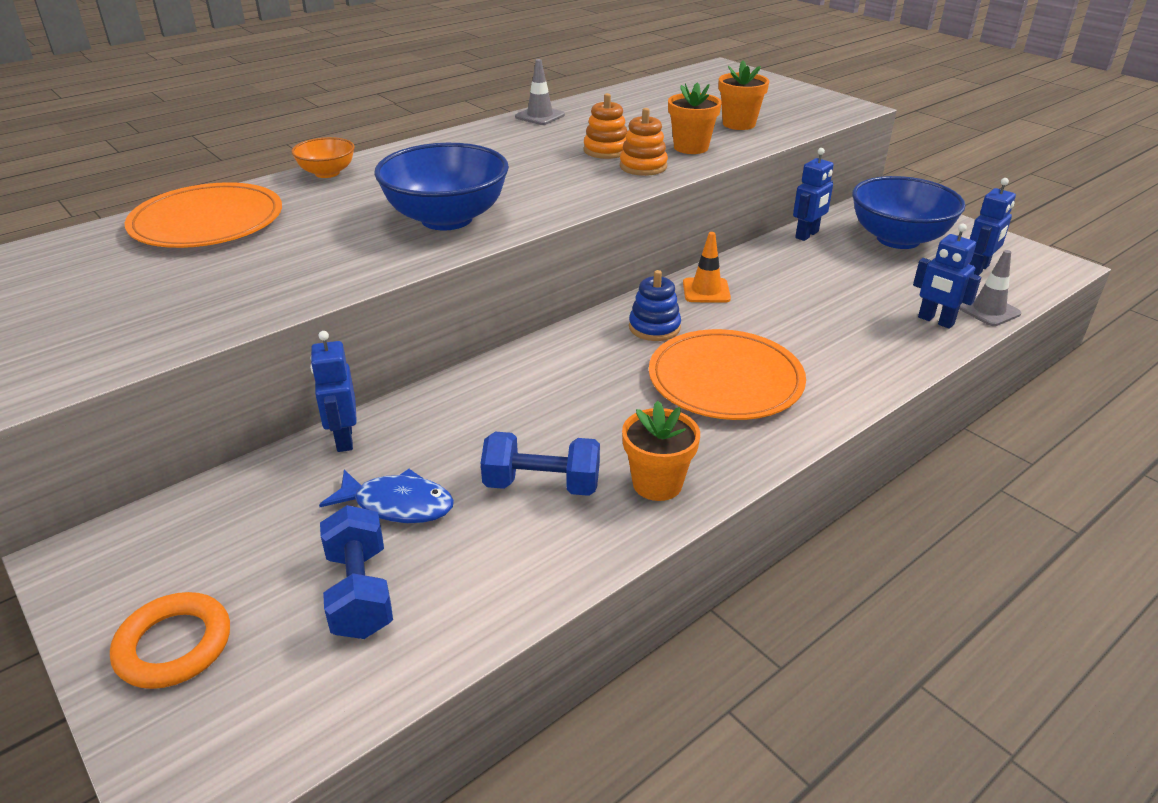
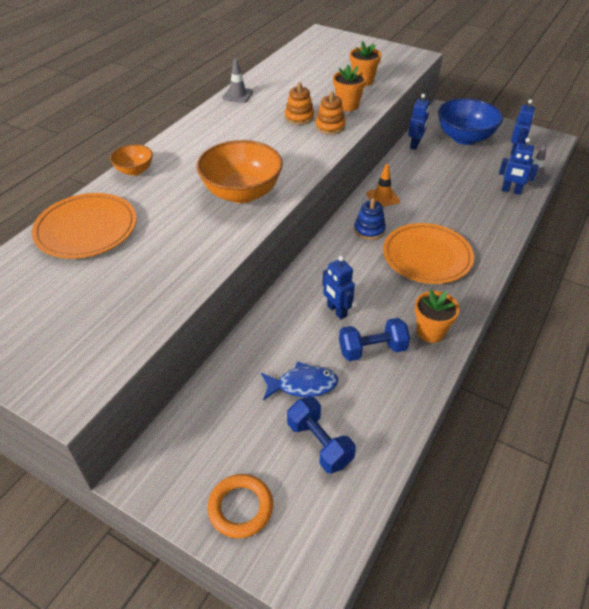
camera: 20 degrees left, 10 degrees up
(344, 439) = (242, 352): blue robot -> blue robot (336, 311)
(446, 219) = (242, 193): blue bowl -> orange bowl

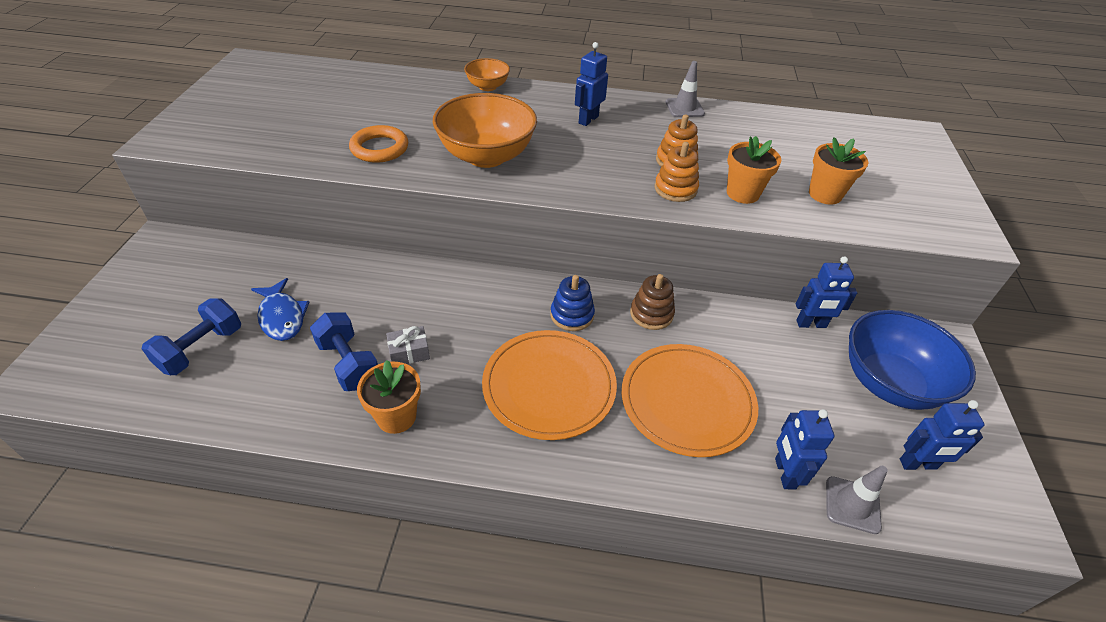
camera: 65 degrees right, 0 degrees up
(86, 229) = (383, 88): orange plate -> orange plate (687, 401)
(240, 508) = (123, 311): orange ring -> orange ring (379, 148)
(336, 311) = (405, 318): blue robot -> blue robot (588, 120)
(373, 315) = (409, 352): none -> grey gift
(382, 197) = (651, 314): orange traffic cone -> brown stacking toy

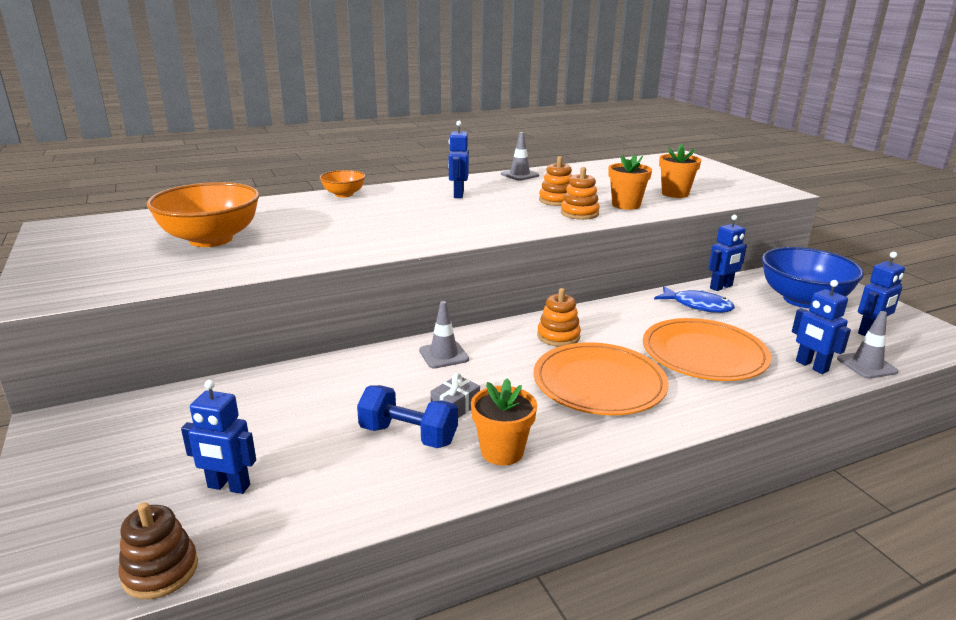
camera: 30 degrees left, 20 degrees down
(201, 349) = (228, 486): blue dumbbell -> blue robot
(282, 317) = (292, 429): blue fish -> blue fish (697, 305)
(379, 148) = (301, 248): orange ring -> none
(455, 292) = (443, 355): none -> grey traffic cone
(486, 156) = (408, 230): orange bowl -> orange bowl (211, 239)
(572, 315) = (558, 336): blue stacking toy -> orange stacking toy
(651, 314) = (614, 316): brown stacking toy -> brown stacking toy (160, 571)

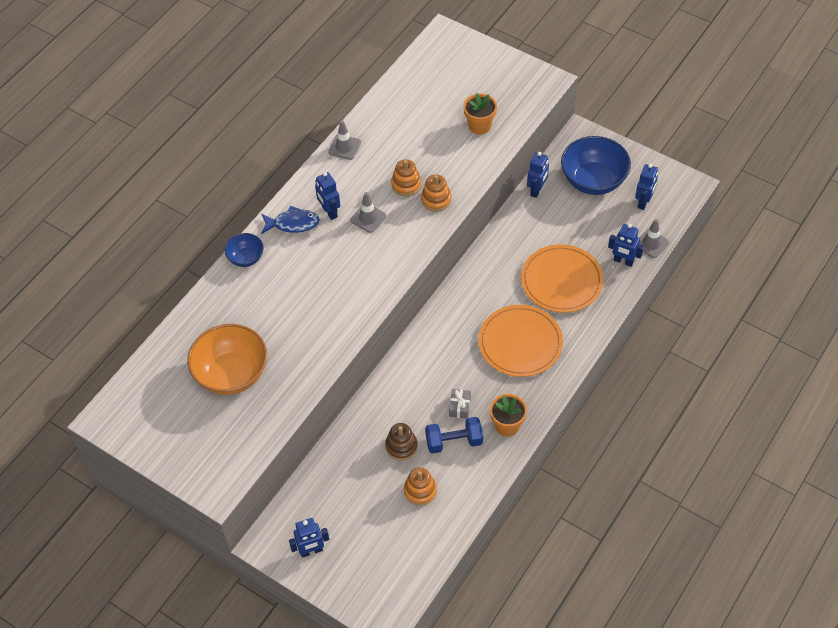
camera: 30 degrees left, 30 degrees up
(160, 571) = (422, 575): brown stacking toy -> brown stacking toy (401, 446)
(228, 486) = (401, 522): blue robot -> blue robot (311, 551)
(344, 194) = (246, 258): orange bowl -> blue bowl
(443, 355) = (417, 367): grey traffic cone -> grey traffic cone (368, 218)
(558, 336) = (470, 309): orange stacking toy -> orange stacking toy (420, 491)
(626, 205) = (458, 167): orange flower pot -> none
(697, 305) = (533, 224): blue fish -> blue fish (293, 223)

